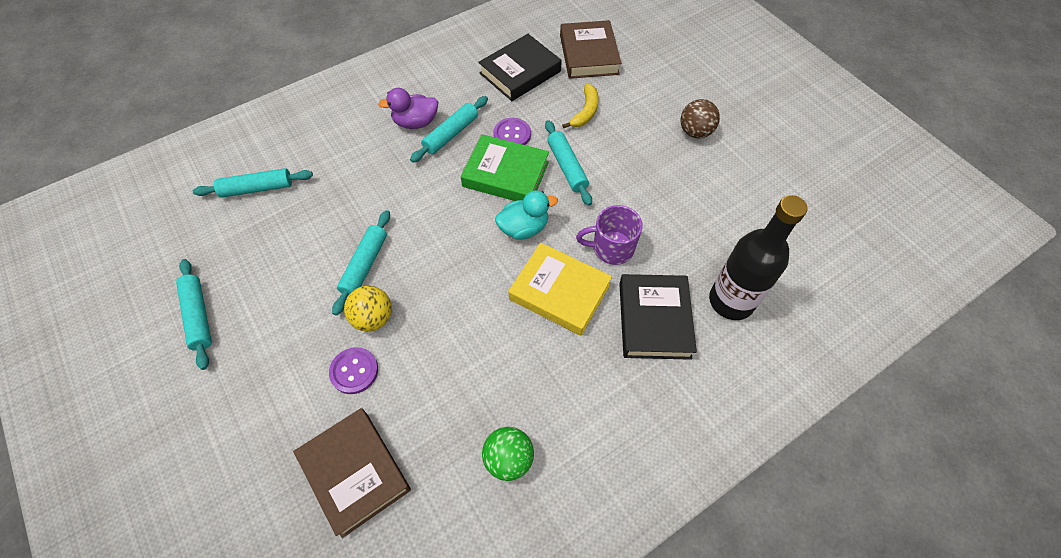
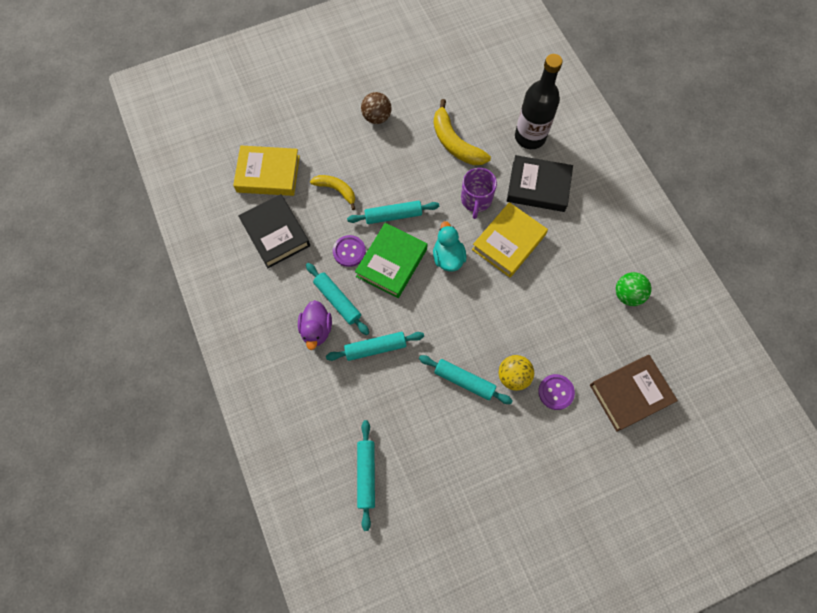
camera: 80 degrees left, 10 degrees up
(198, 316) = (494, 518): turquoise rolling pin -> turquoise rolling pin (375, 348)
(588, 54) = (268, 174): brown book -> yellow book
(688, 215) = (455, 143): none -> yellow banana

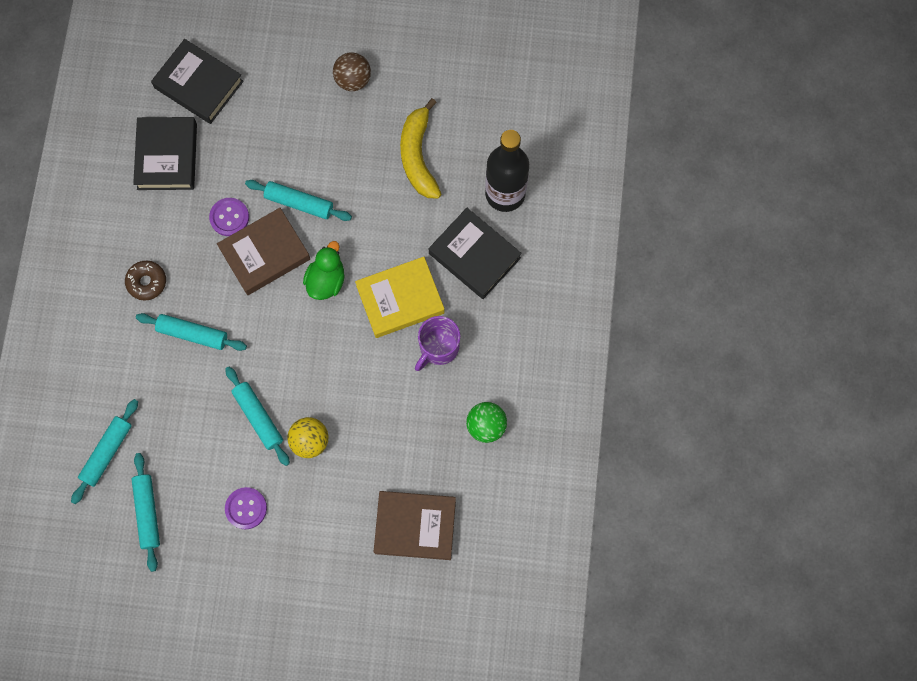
camera: 30 degrees right, 5 degrees up
(268, 174) = (198, 85): yellow book -> black book
(316, 329) = (147, 282): purple duck -> brown donut
(336, 190) = (258, 142): yellow banana -> none
(337, 301) = (185, 264): turquoise rolling pin -> turquoise rolling pin (147, 512)
(391, 263) = (265, 254): green book -> brown book
(448, 257) = (326, 280): turquoise duck -> green duck
(476, 200) = (397, 234): purple mug -> purple mug (438, 347)
(556, 392) = (341, 481): purple button -> purple button (246, 508)

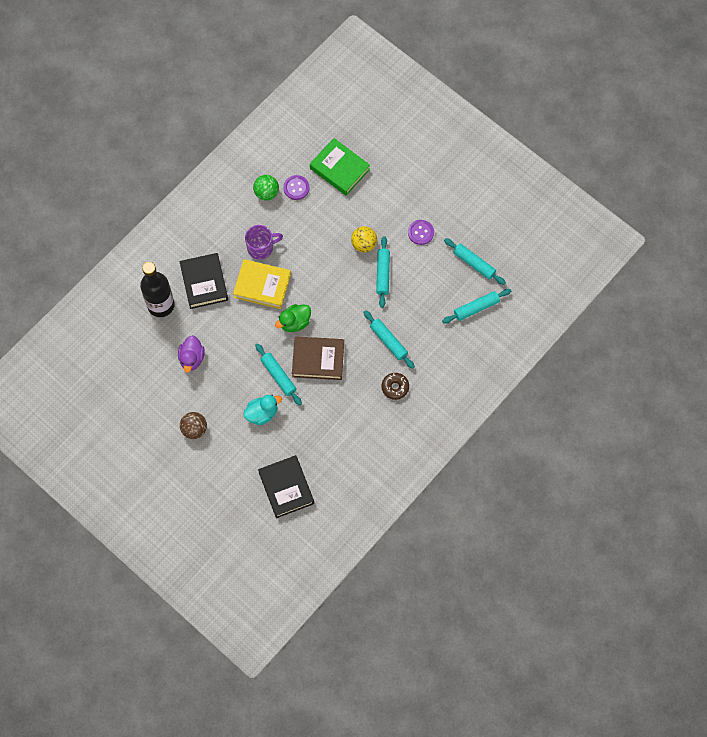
camera: 145 degrees left, 5 degrees down
(147, 512) = (474, 263): turquoise rolling pin -> turquoise rolling pin turned 75 degrees counterclockwise
(167, 156) = (334, 455): black book -> none
(229, 217) = (323, 394): purple button -> purple button (296, 188)
(287, 147) = (262, 413): none -> turquoise duck
(415, 526) = (339, 169): brown book -> green book
(418, 156) = (192, 358): yellow banana -> purple duck

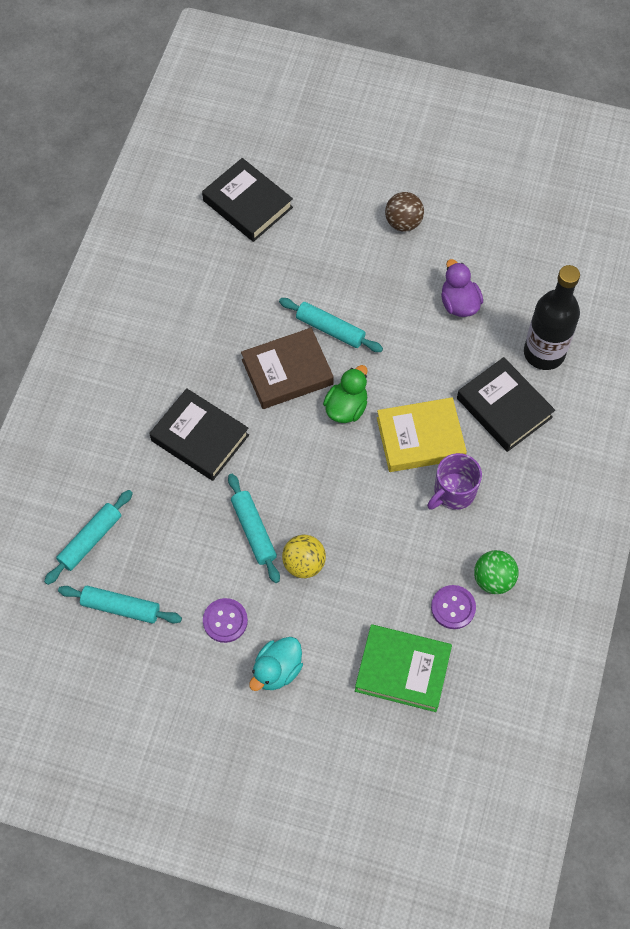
camera: 155 degrees right, 5 degrees down
(262, 413) = (326, 275): turquoise duck -> turquoise duck (277, 670)
(388, 341) = (200, 438): turquoise rolling pin -> black book
(395, 387) = (162, 380): brown donut -> none

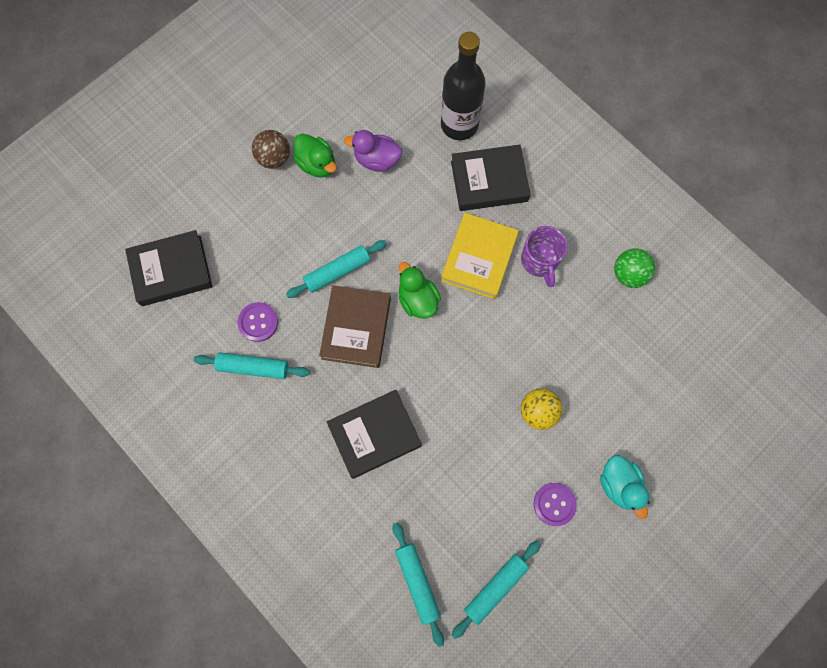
camera: 60 degrees left, 10 degrees up
(253, 531) = (486, 437): turquoise rolling pin -> turquoise rolling pin (253, 367)
(402, 670) = (668, 385): green book -> none
(421, 259) = (317, 164): none -> green duck
(453, 607) = (636, 318): purple button -> purple button (258, 322)

